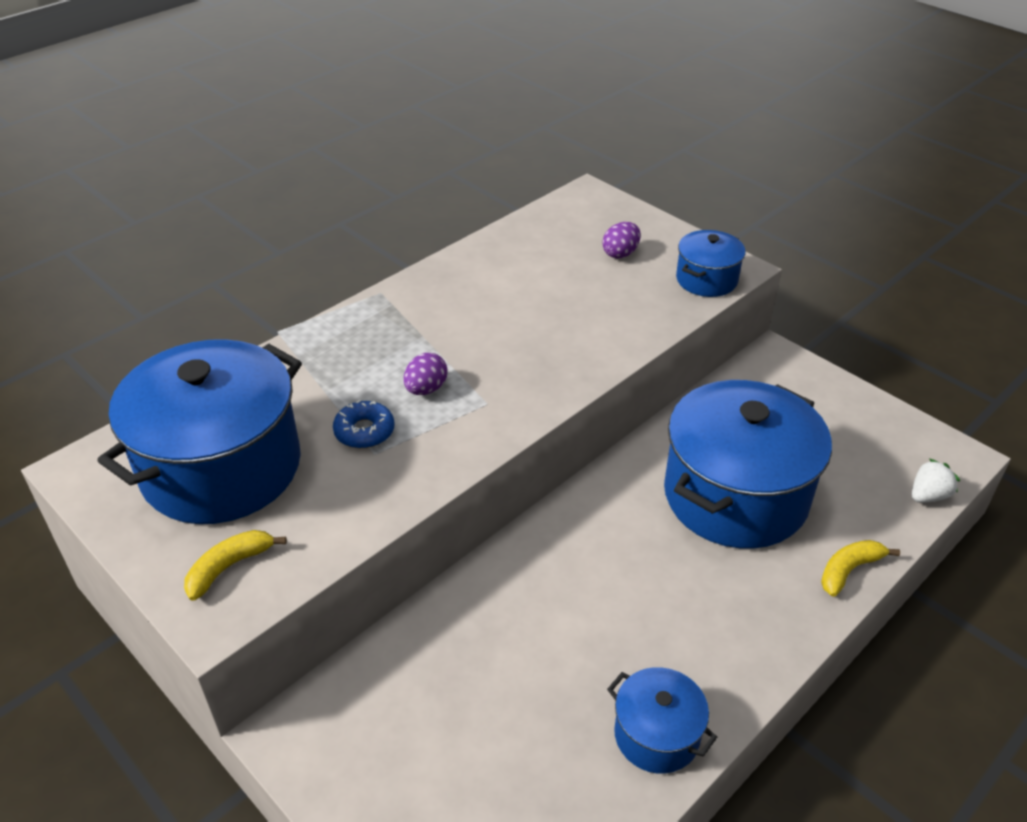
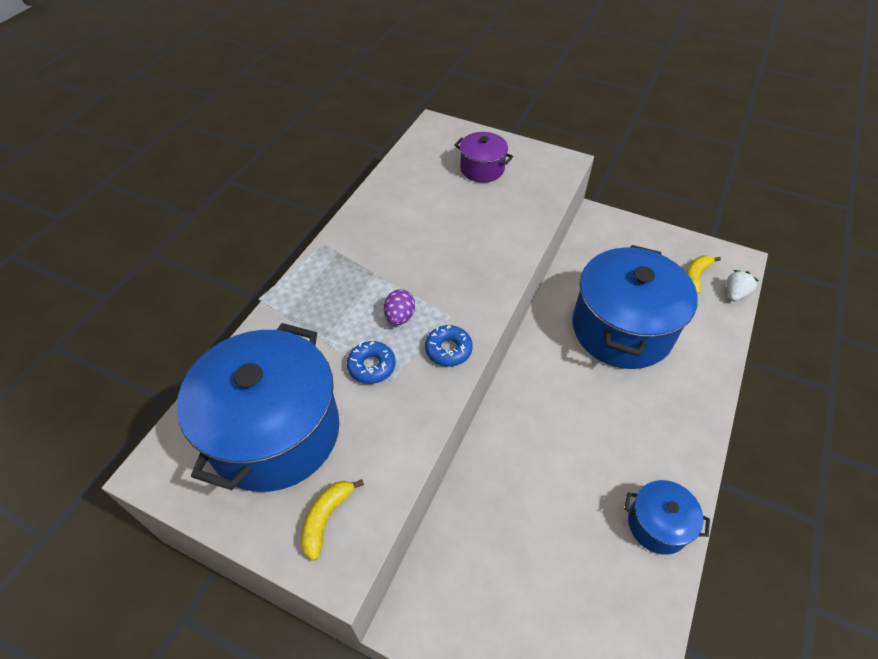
camera: 20 degrees left, 10 degrees up
(464, 438) = (448, 350): none -> blue donut
(620, 253) = (482, 169): purple egg -> purple pot
(706, 280) = (550, 176): blue pot -> none
(849, 570) = (715, 362): yellow banana -> yellow banana (695, 276)

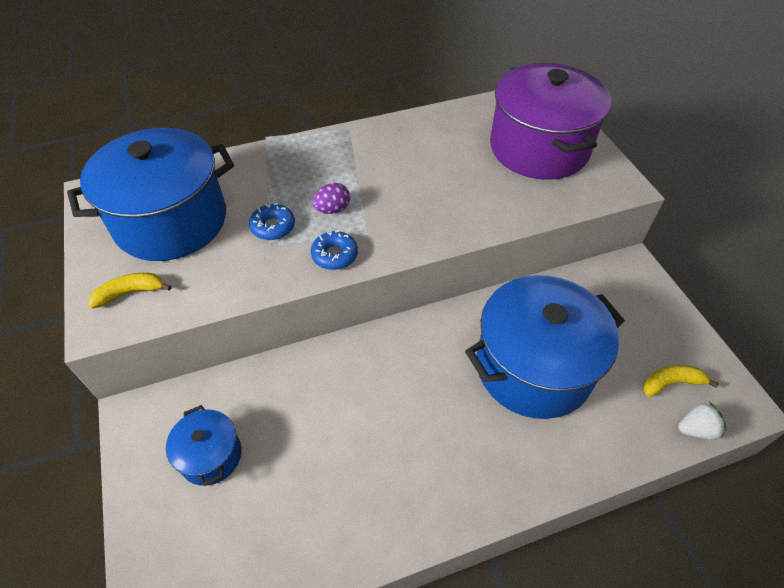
camera: 45 degrees right, 0 degrees up
(482, 169) = (539, 148): purple pot -> purple pot, size x2.08
(657, 524) = (362, 529): blue pot -> blue pot (211, 455)

